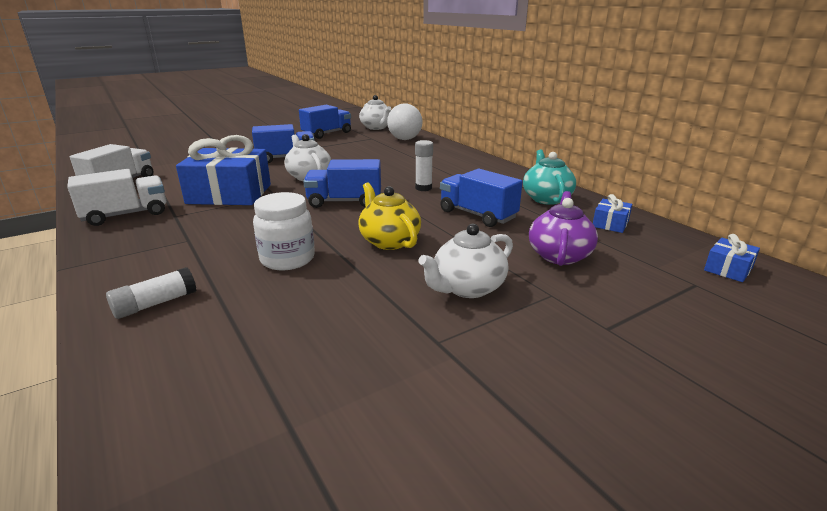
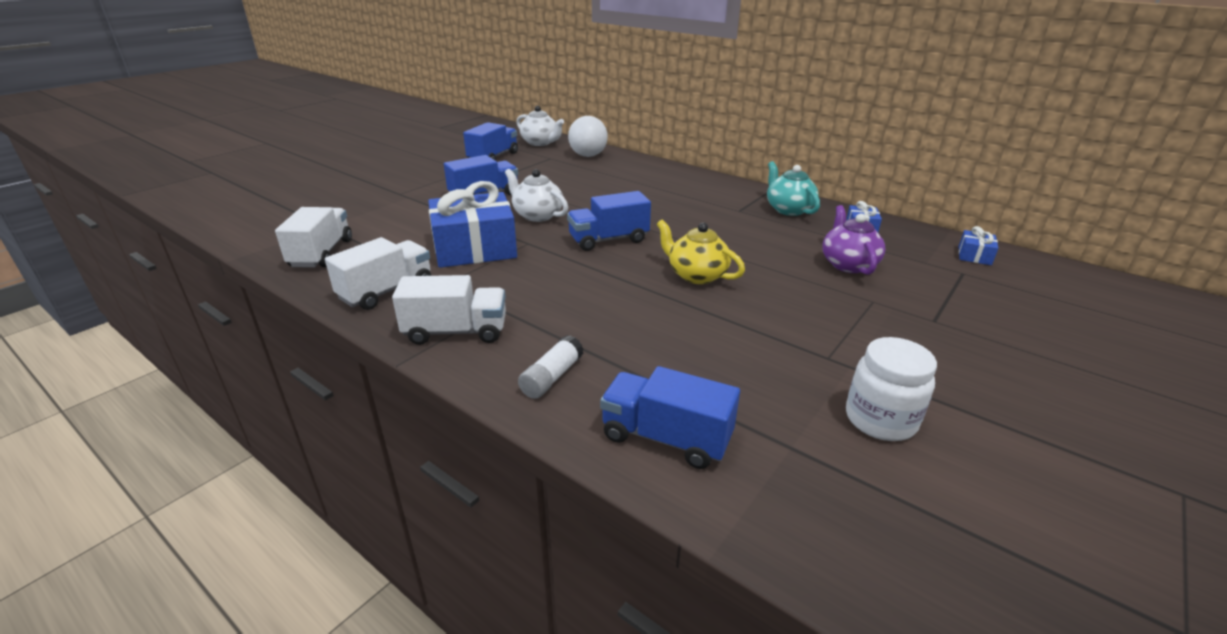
camera: 20 degrees left, 5 degrees up
(133, 252) = (456, 332): none -> white truck
(287, 259) = (624, 310): white jar -> white jar (880, 420)
(423, 188) = (668, 213): white glue stick -> none
(467, 288) = (806, 307): white teapot -> none
(477, 215) = (746, 235): blue truck -> blue truck (666, 437)

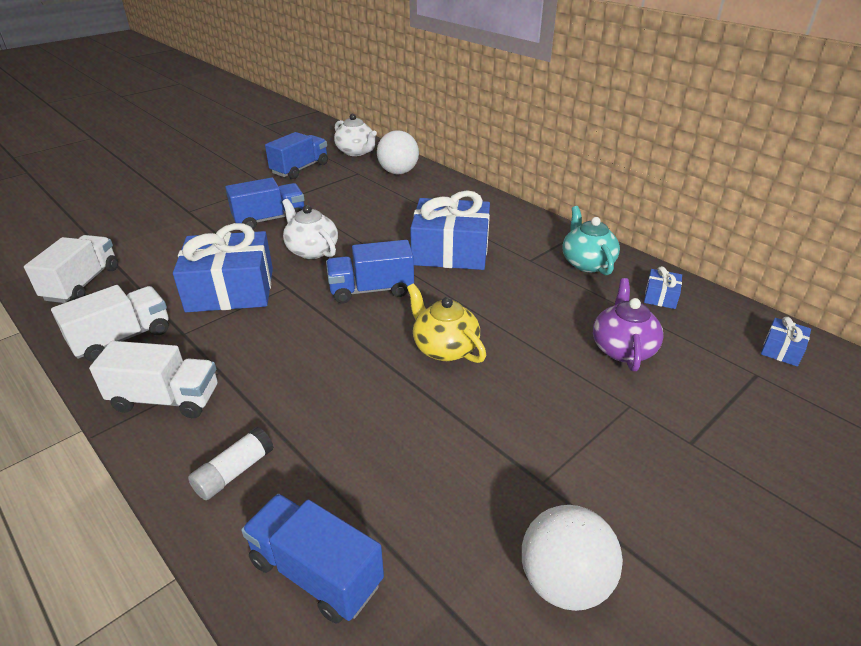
camera: 10 degrees right, 5 degrees up
(665, 208) = (450, 251): none -> blue gift
(880, 420) = (564, 582): white jar -> white ball

